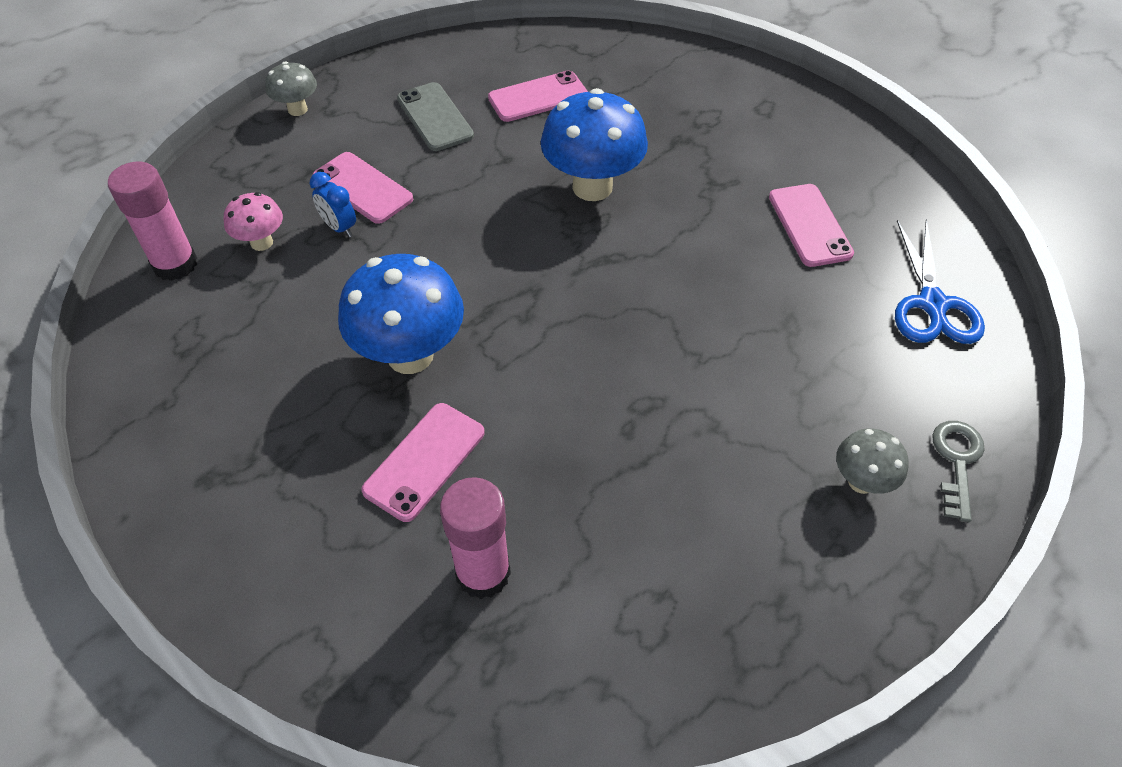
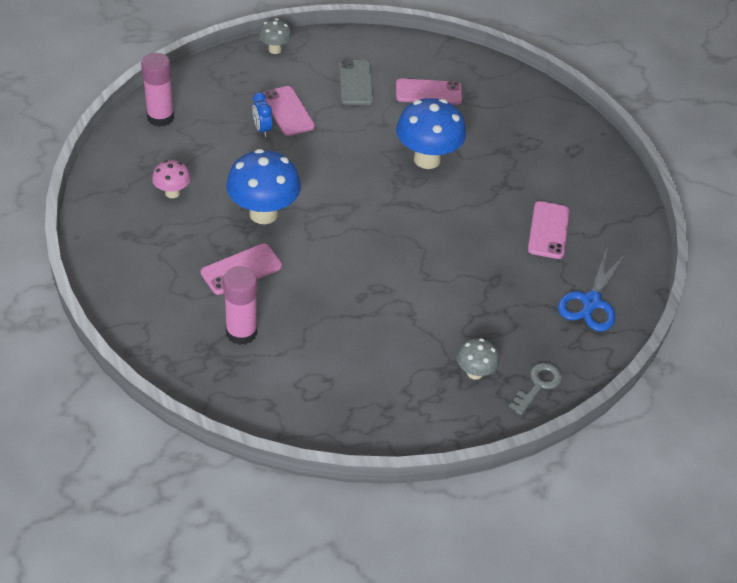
camera: 20 degrees right, 5 degrees down
(261, 242) = (214, 122): pink mushroom -> pink mushroom (172, 193)

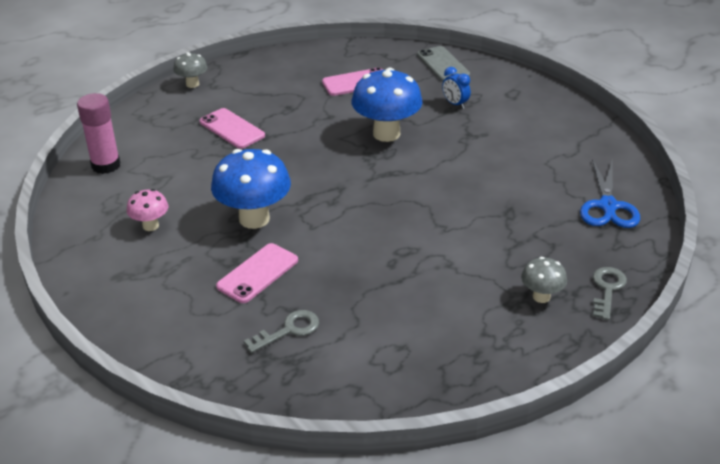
camera: 15 degrees left, 10 degrees down
(241, 332) = (288, 330): pink glue stick -> grey key
(262, 129) = (214, 150): blue clock -> blue clock (455, 104)
(356, 83) = (284, 91): grey phone -> grey phone (443, 65)
(548, 230) = (531, 160): pink phone -> none

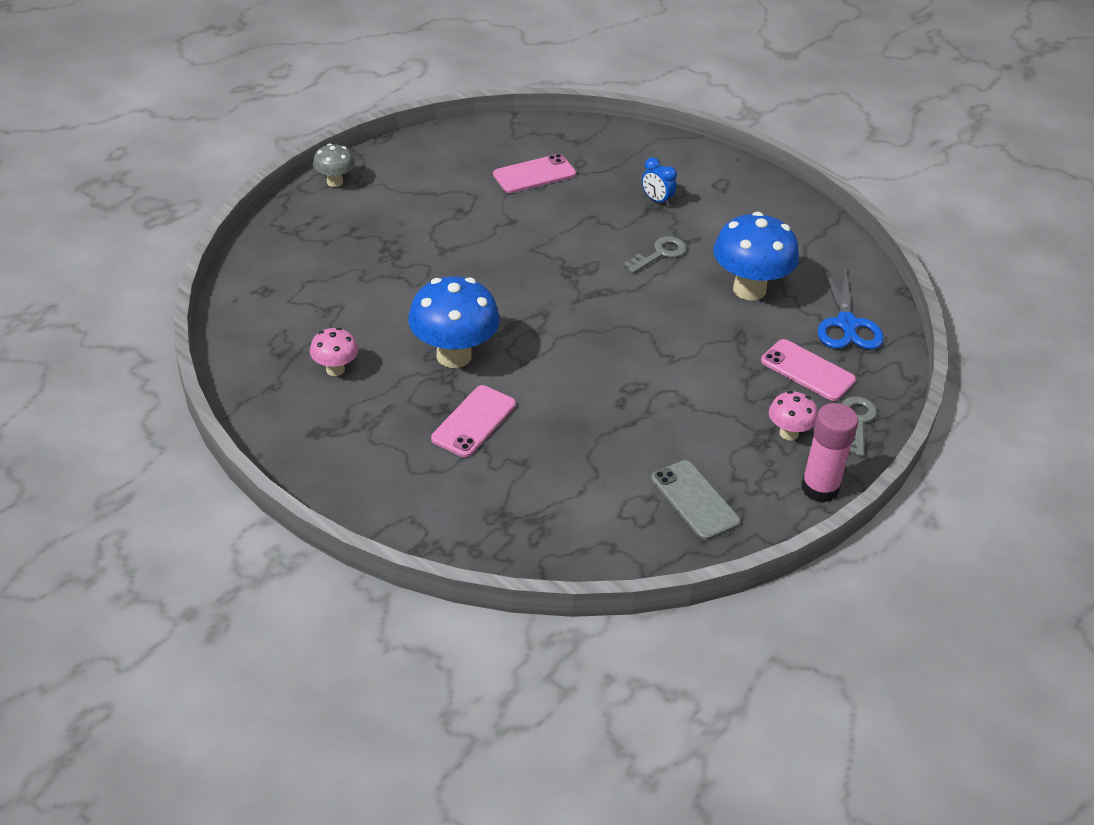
camera: 10 degrees left, 5 degrees up
(106, 165) = (259, 294): pink glue stick -> pink glue stick (820, 488)
(232, 129) = (399, 241): pink phone -> pink phone (807, 370)
(288, 330) = (523, 486): grey key -> grey key (660, 254)
(386, 134) = (583, 242): blue mushroom -> blue mushroom (749, 289)
(443, 65) = (633, 147): grey phone -> grey phone (695, 500)
(541, 296) = (789, 433): grey mushroom -> pink mushroom

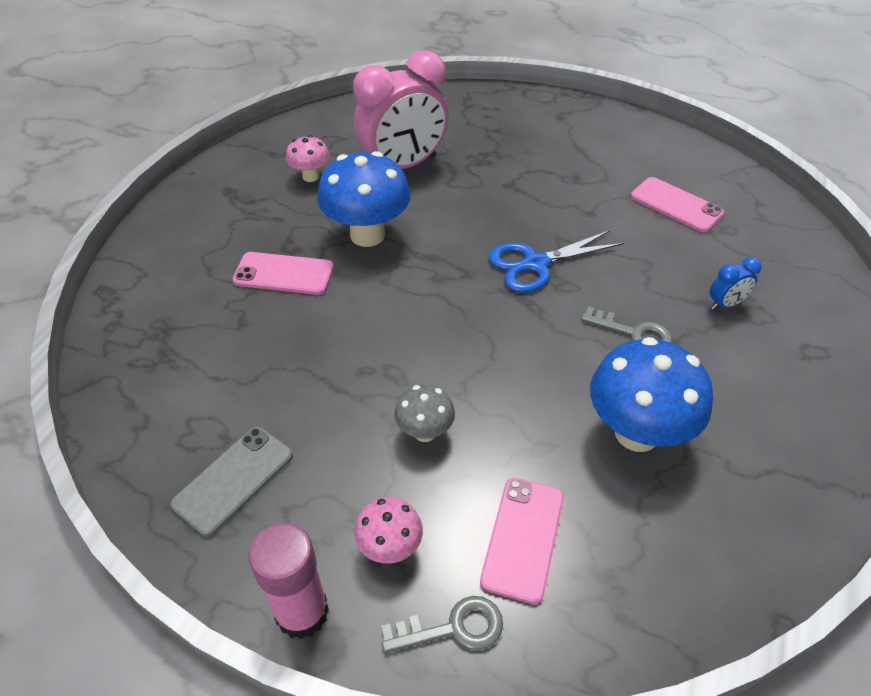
camera: 70 degrees right, 5 degrees up
(335, 182) = (549, 103): grey mushroom -> grey mushroom (425, 432)
(365, 304) = (403, 166): none -> pink clock
(657, 200) = (725, 304): blue clock -> blue clock turned 135 degrees counterclockwise
(846, 324) = (650, 562): blue scissors -> blue scissors (535, 264)

